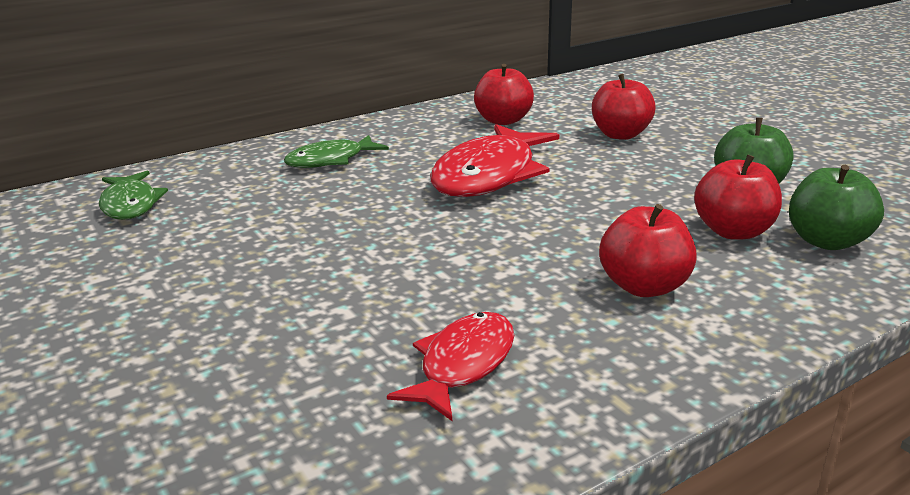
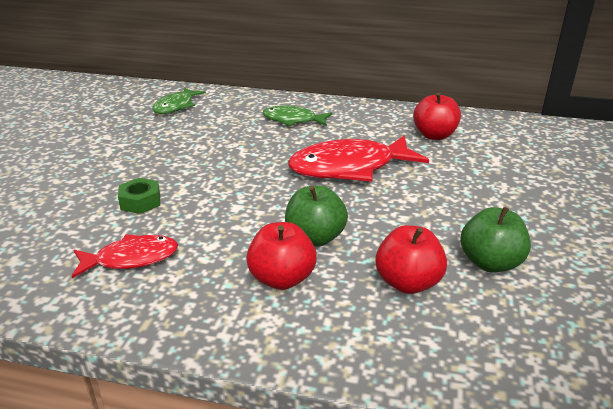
camera: 45 degrees right, 5 degrees up
(333, 312) = (140, 201): none -> green nut
(620, 135) = (490, 180): red apple -> none
(827, 241) = (455, 329): green apple -> green apple (315, 238)

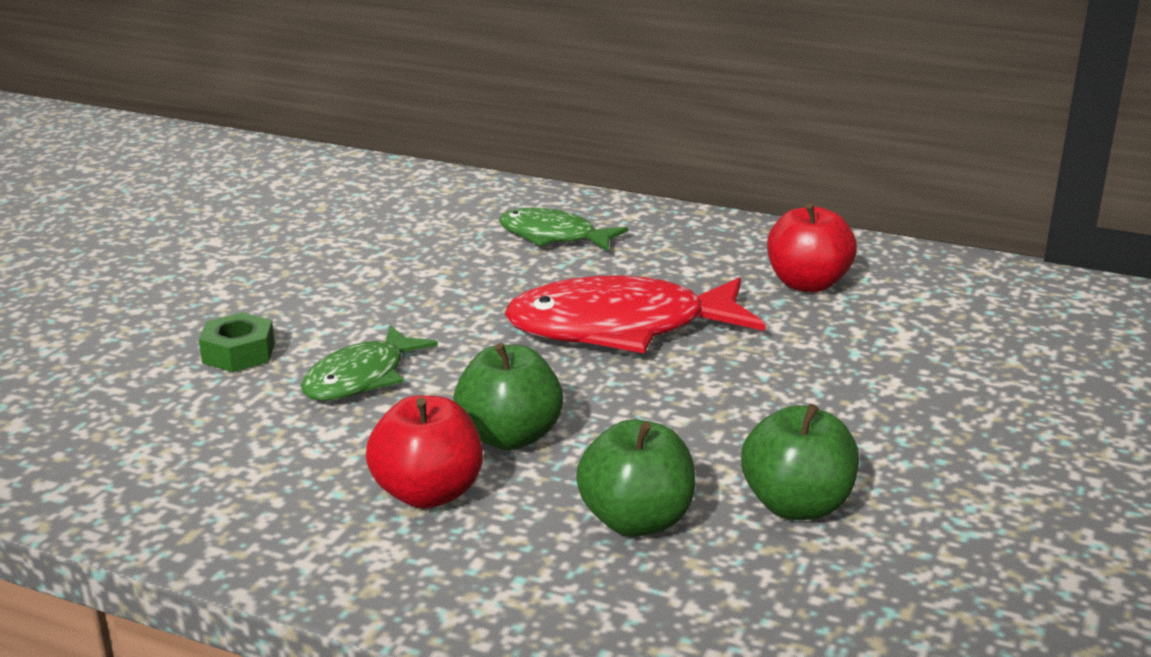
camera: 10 degrees right, 5 degrees down
(131, 259) = (197, 439): red fish -> none
(176, 106) = (351, 196): green fish -> green fish (361, 378)
(408, 283) = (636, 521): red apple -> green apple

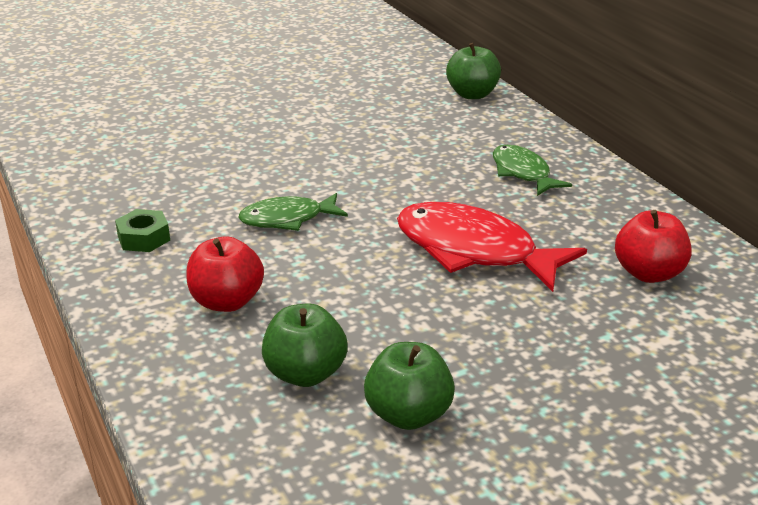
camera: 40 degrees right, 5 degrees up
(239, 353) = (249, 178): green nut -> green nut (144, 238)
(509, 437) = (312, 290): green apple -> green apple (472, 94)

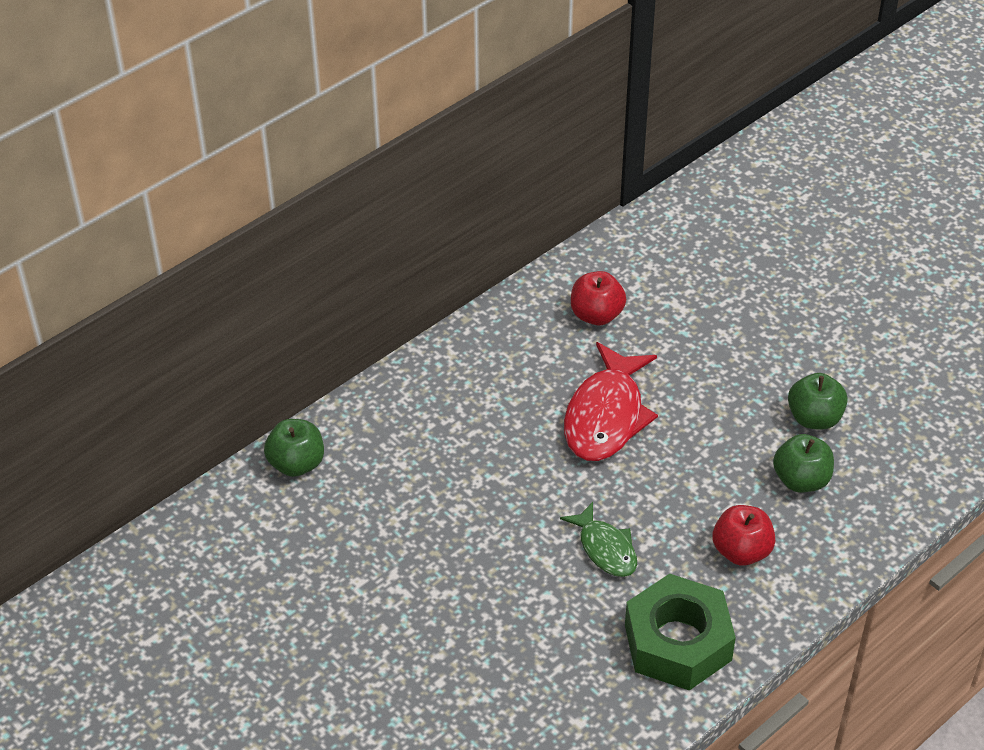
camera: 105 degrees left, 15 degrees up
(144, 238) = (677, 642): green nut -> green nut, size x2.24
(523, 173) = (462, 402): green fish -> none

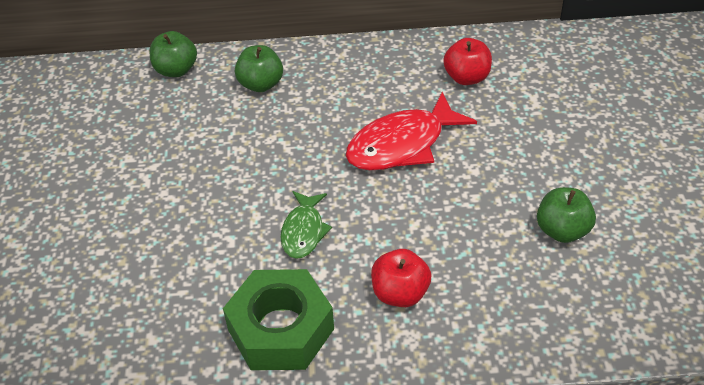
camera: 40 degrees right, 0 degrees up
(801, 480) = (503, 269): green apple -> green apple (261, 84)

